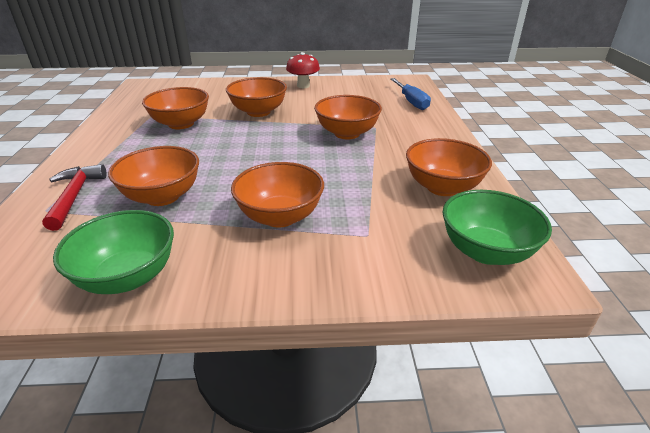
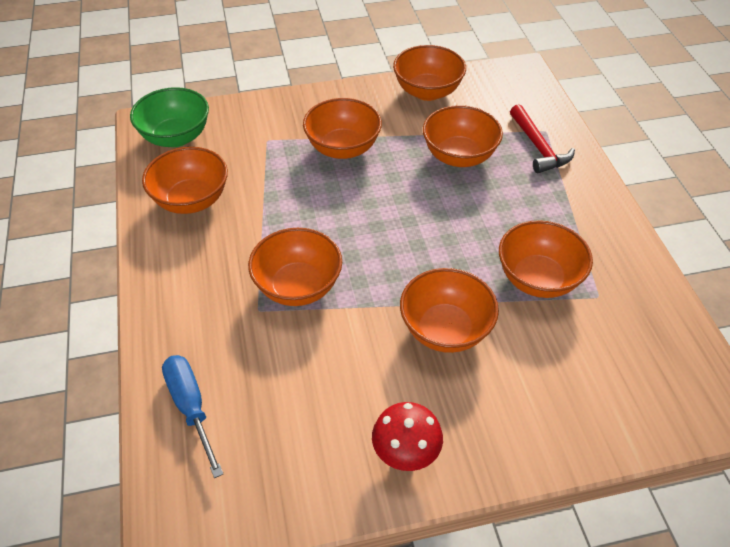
camera: 170 degrees right, 15 degrees up
(128, 277) = (427, 91): green bowl -> orange bowl

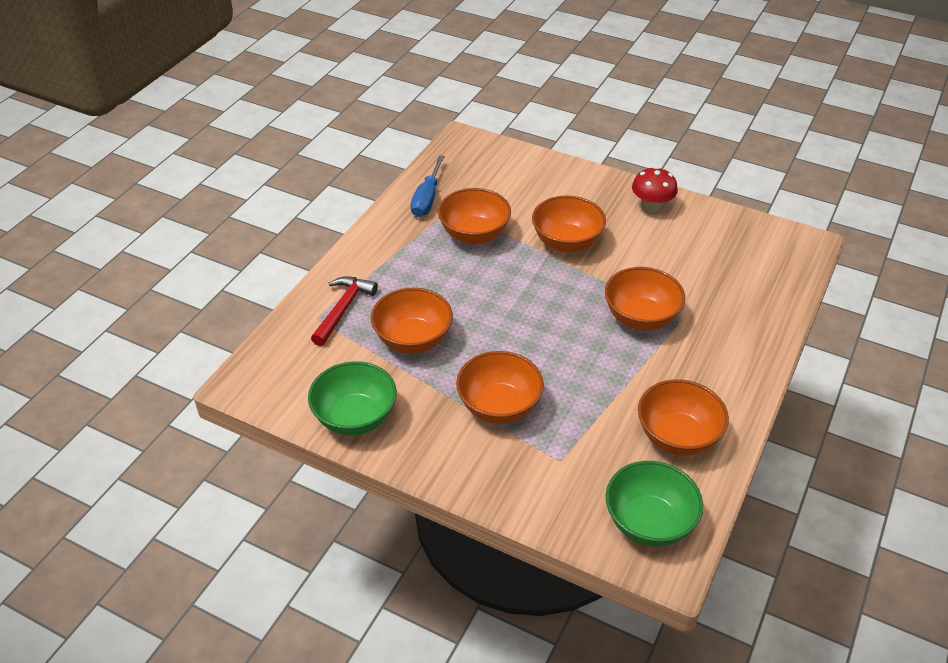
camera: 140 degrees left, 5 degrees down
(191, 408) = (765, 288): blue screwdriver -> blue screwdriver (427, 198)
(427, 91) = (355, 418): orange bowl -> green bowl

